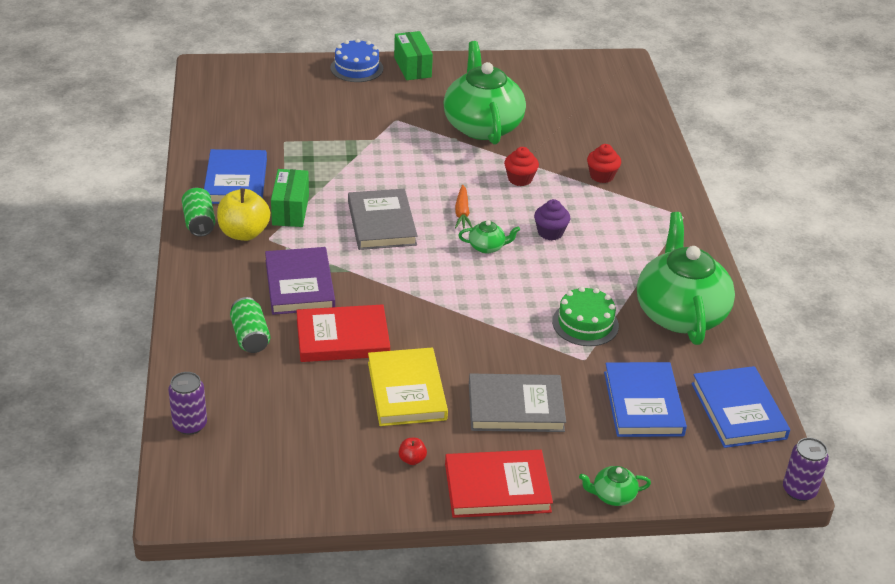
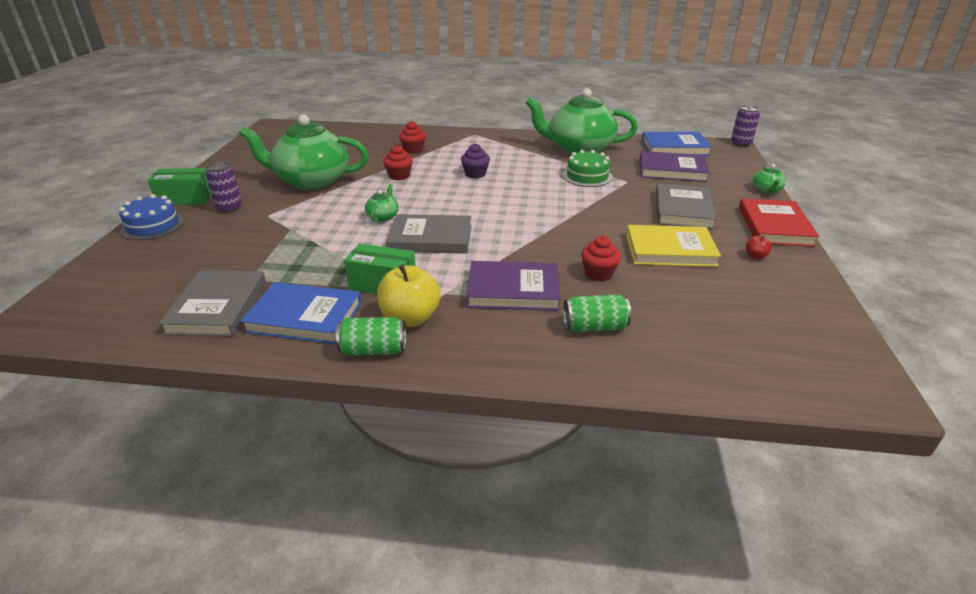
camera: 75 degrees left, 5 degrees down
(190, 425) = (744, 379): purple can -> purple can (229, 208)
(241, 138) = (217, 307): none -> grey book
(342, 337) = (598, 273): red book -> red cupcake
(462, 212) = (433, 202): orange carrot -> none
(487, 247) = (485, 198): green teapot -> green teapot (383, 217)
(643, 403) = (672, 170): blue book -> purple book

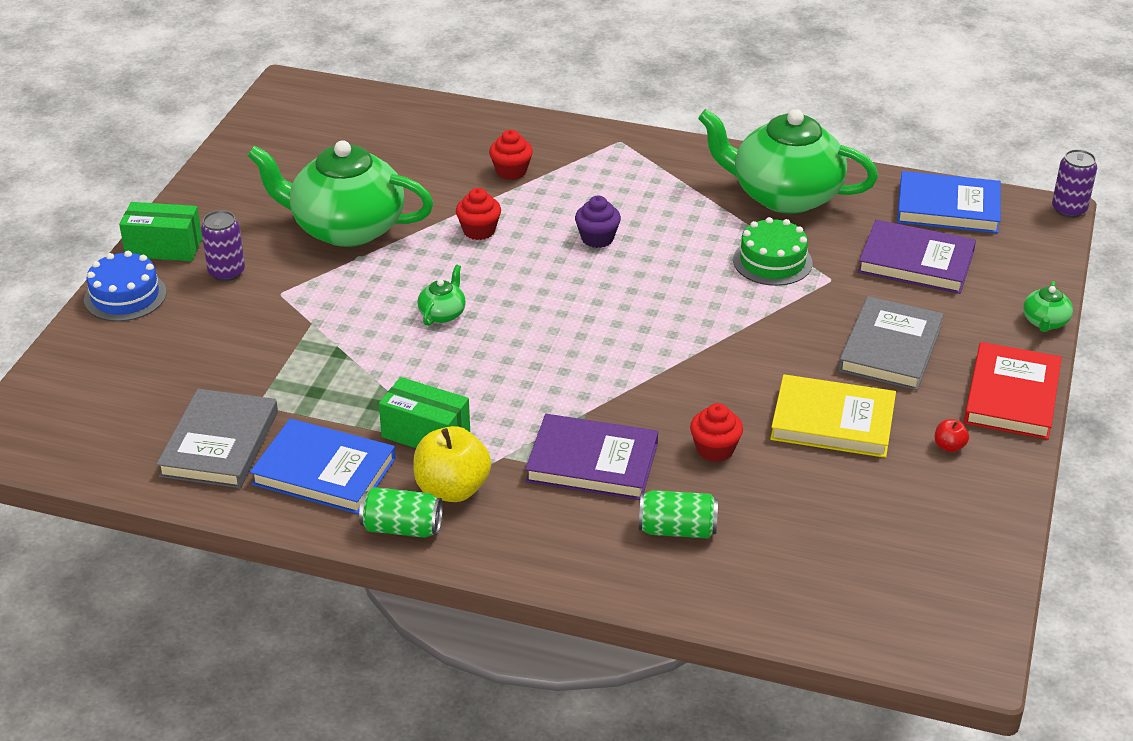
camera: 10 degrees right, 5 degrees up
(430, 238) = (502, 362): grey book -> none

